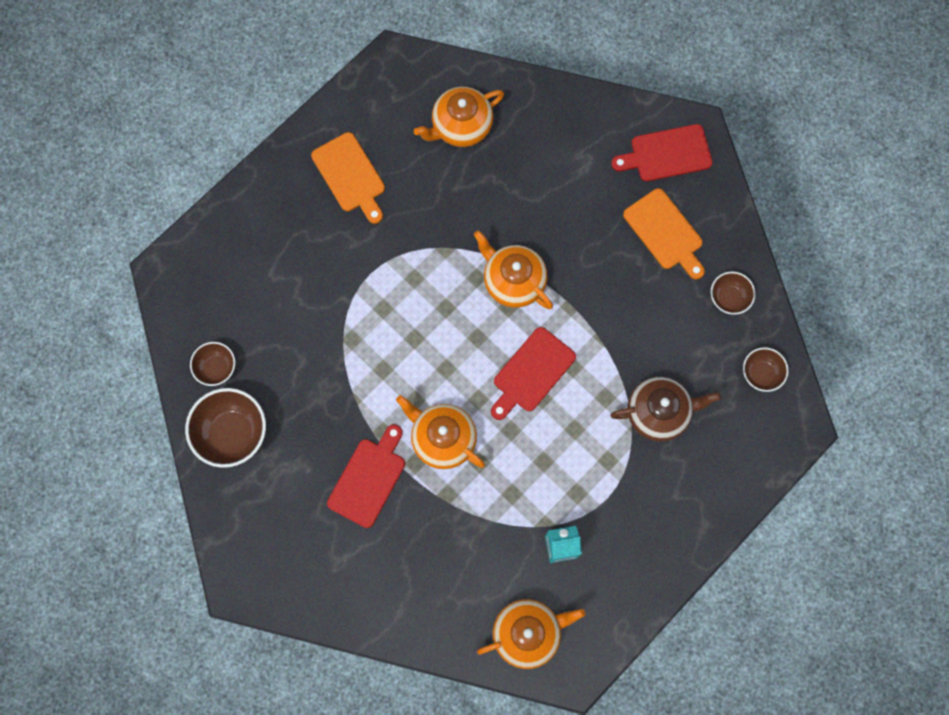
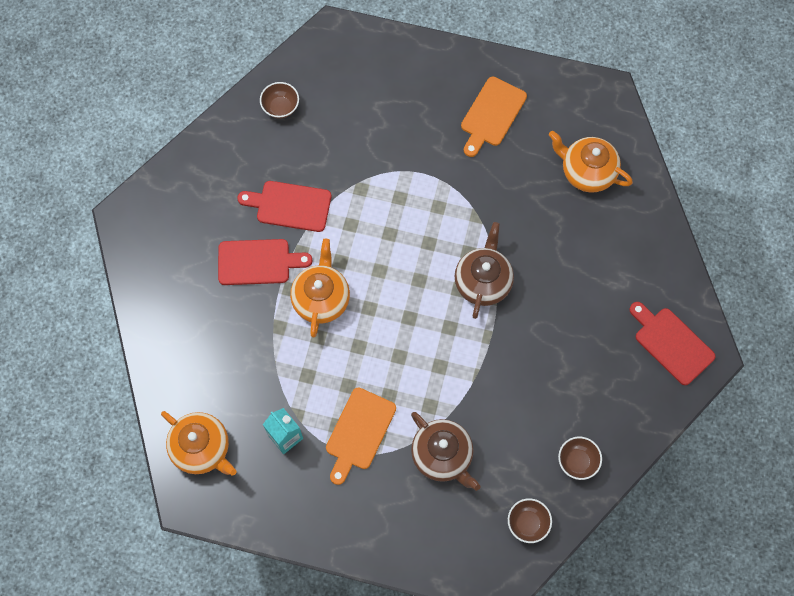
camera: 60 degrees right, 5 degrees down
(232, 433) = (237, 146): brown bowl -> none
(513, 281) = (483, 281): orange teapot -> brown teapot
(531, 372) = (415, 337): red cutting board -> red cutting board (290, 206)
(665, 232) = (601, 378): orange cutting board -> orange cutting board (359, 432)

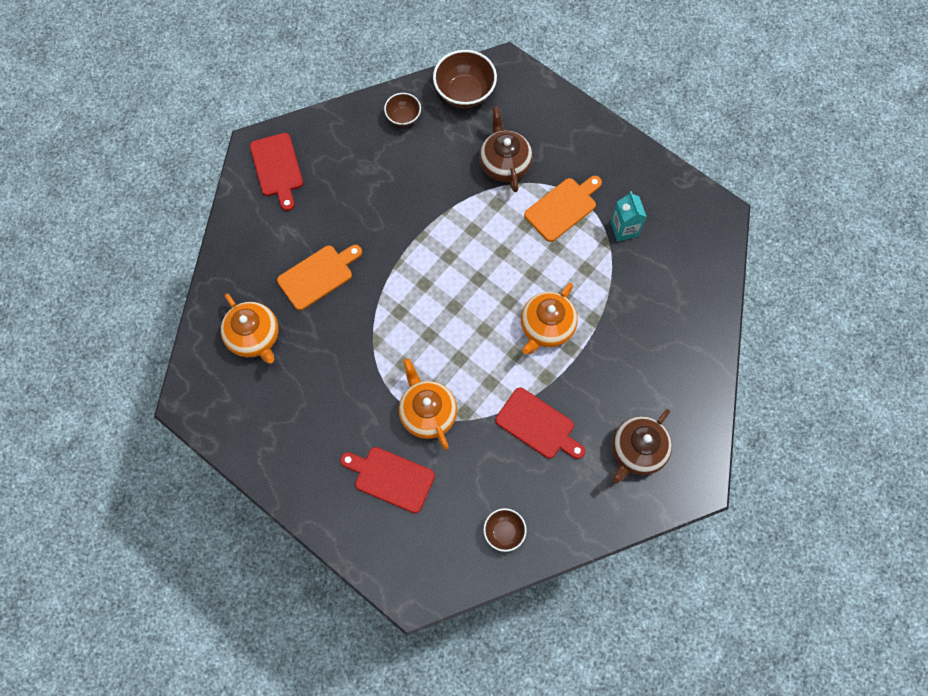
camera: 155 degrees left, 0 degrees up
(202, 448) = (696, 249): orange teapot -> orange teapot (427, 413)
(258, 262) = (589, 384): red cutting board -> red cutting board (391, 478)
(483, 281) = (400, 281): brown teapot -> brown teapot (637, 451)
(491, 114) = (307, 431): orange cutting board -> orange cutting board (318, 276)
(527, 523) = (464, 93): brown bowl -> brown bowl, size x1.73

